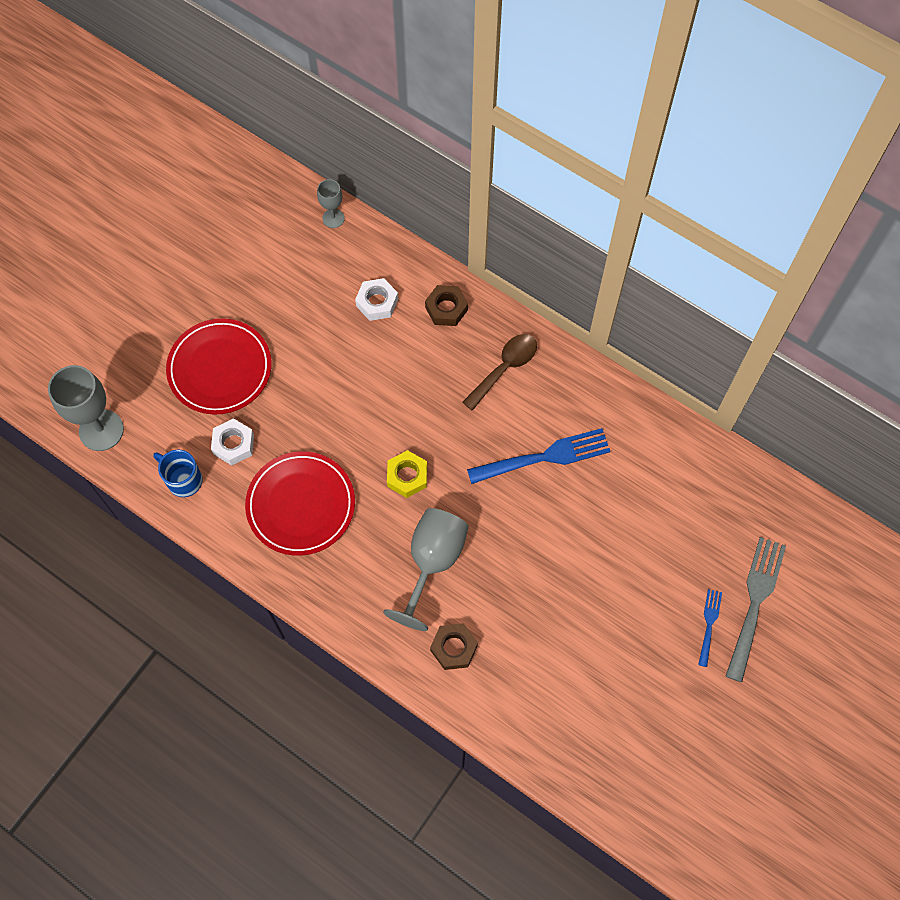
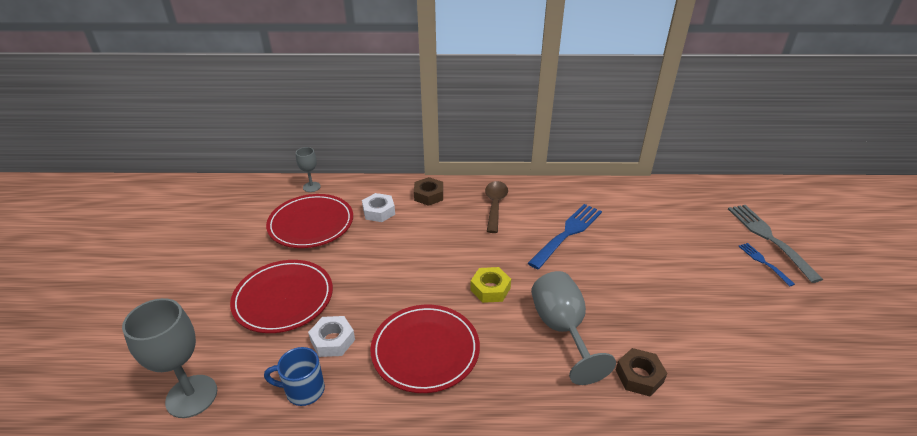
camera: 35 degrees left, 30 degrees down
(299, 280) = (311, 224): none -> red plate

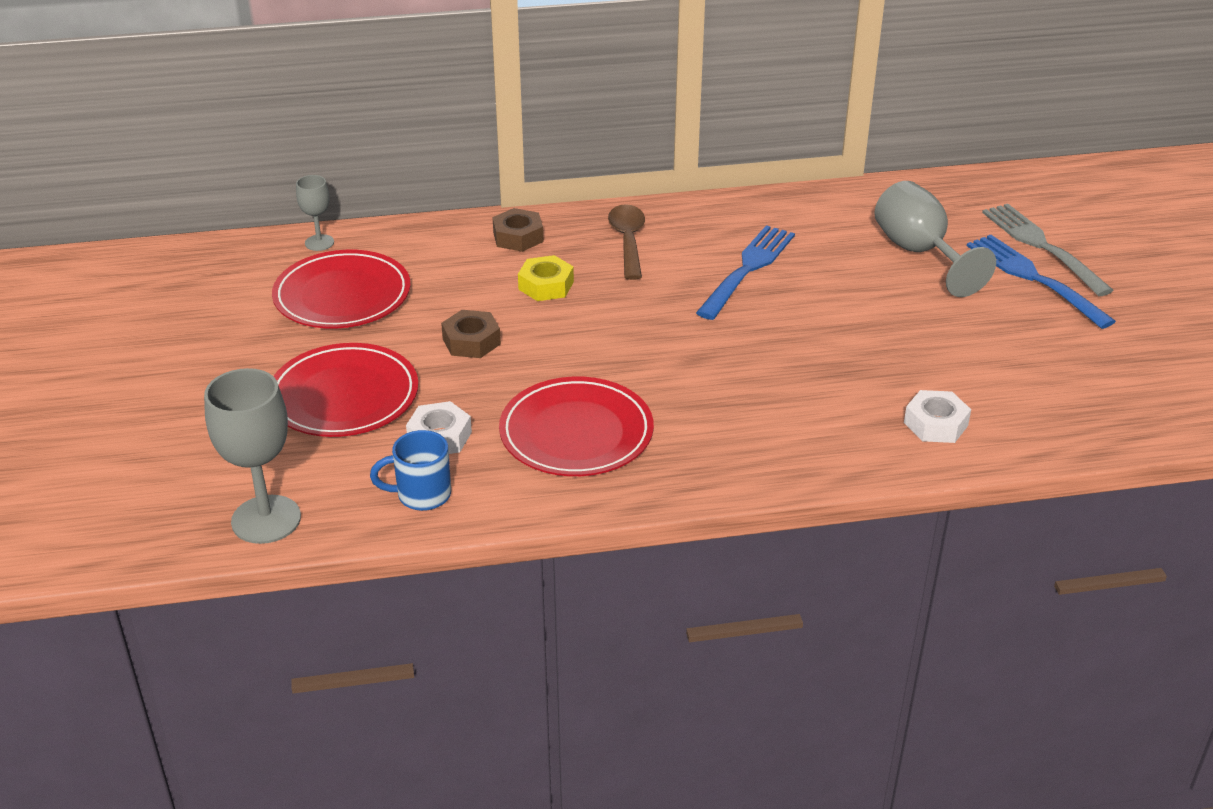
camera: 10 degrees left, 0 degrees up
(379, 211) = (445, 268): white nut -> white nut (935, 424)
(490, 289) = (648, 351): yellow nut -> yellow nut (546, 285)
(562, 329) = (761, 388): grey goblet -> grey goblet (919, 253)
(639, 376) = (872, 428): brown nut -> brown nut (471, 341)
(763, 262) = (1034, 278): blue fork -> blue fork, size x1.92

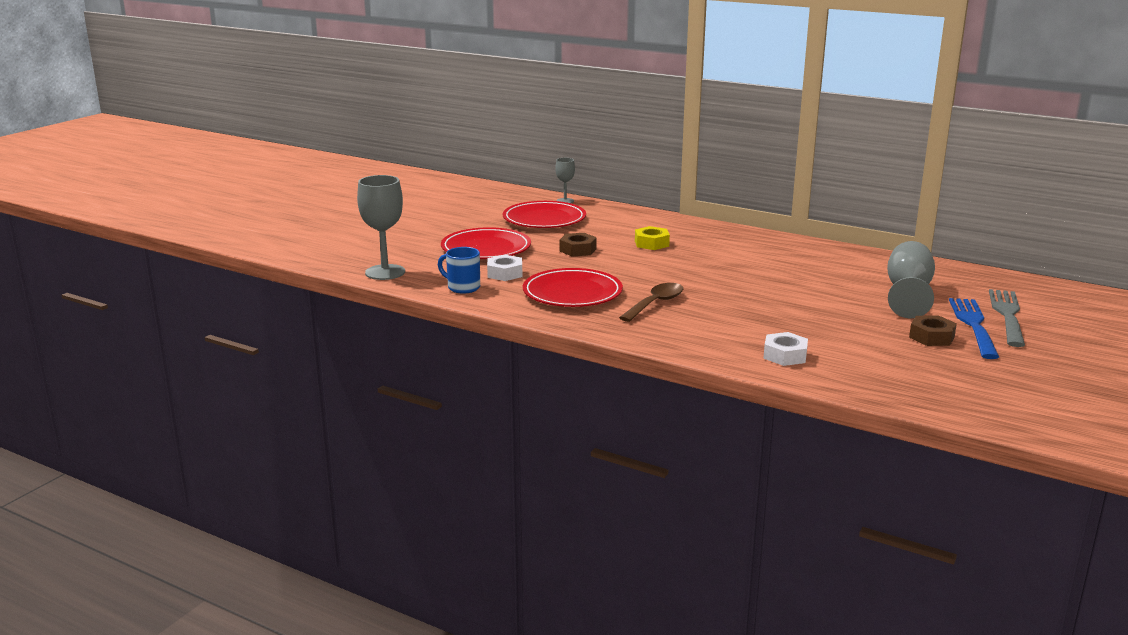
camera: 40 degrees right, 15 degrees down
(518, 237) = (668, 224): brown nut -> brown nut (931, 337)
(628, 241) = (727, 241): brown spoon -> brown spoon (655, 304)
(748, 269) = (780, 269): blue fork -> none

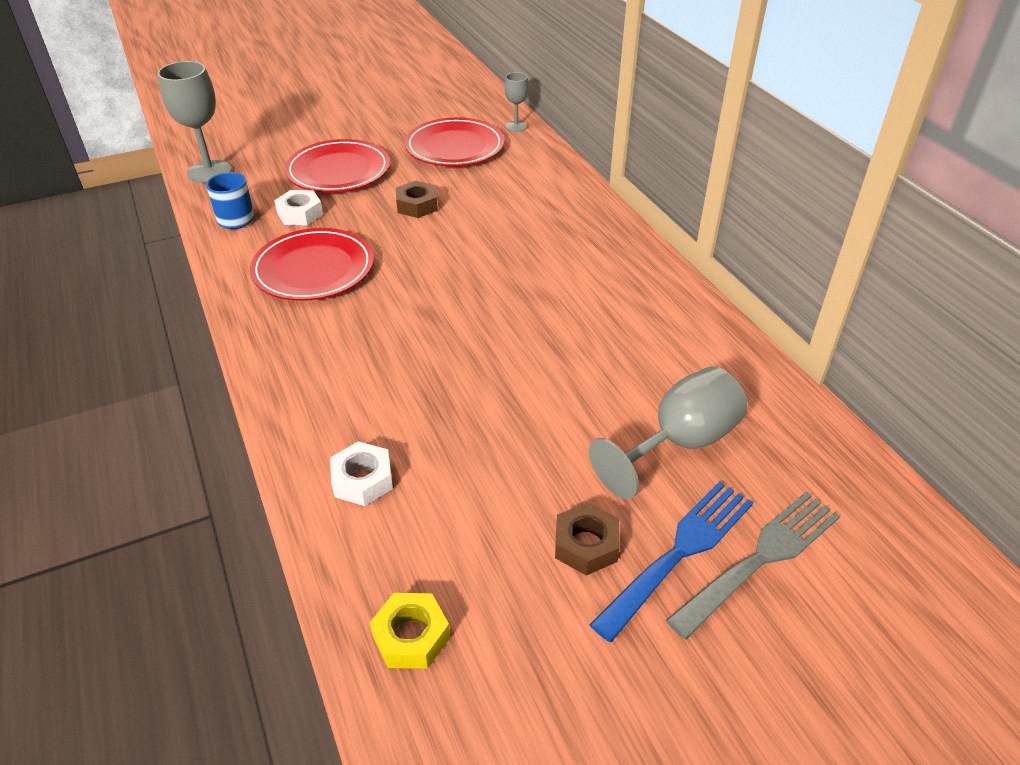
camera: 35 degrees right, 20 degrees up
(651, 243) = (505, 224): yellow nut -> yellow nut (411, 636)
(655, 304) = (364, 322): brown spoon -> none

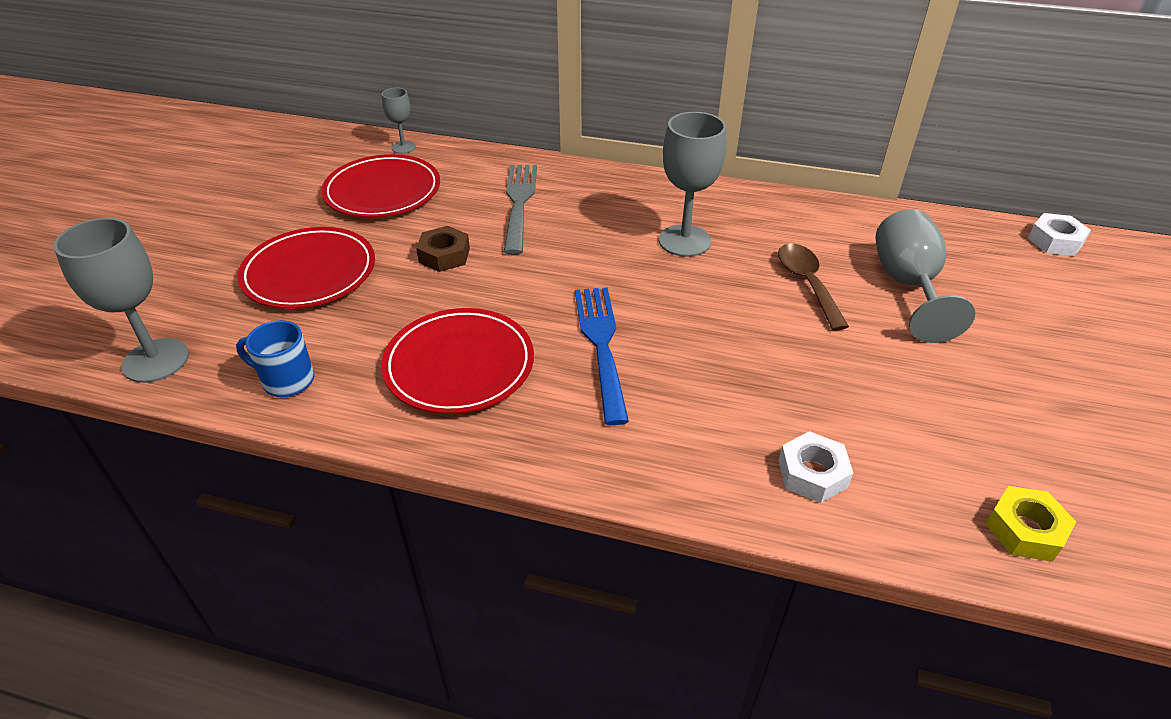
camera: 50 degrees left, 0 degrees up
(300, 214) = (347, 331): white nut -> white nut (1055, 241)
(574, 294) = (684, 241): none -> grey goblet
(586, 545) = (982, 383): brown nut -> none
(602, 382) = (807, 283): none -> brown spoon
(679, 552) = (1019, 344): blue fork -> blue fork (601, 345)
(761, 558) = (1047, 313): grey fork -> grey fork (519, 203)

